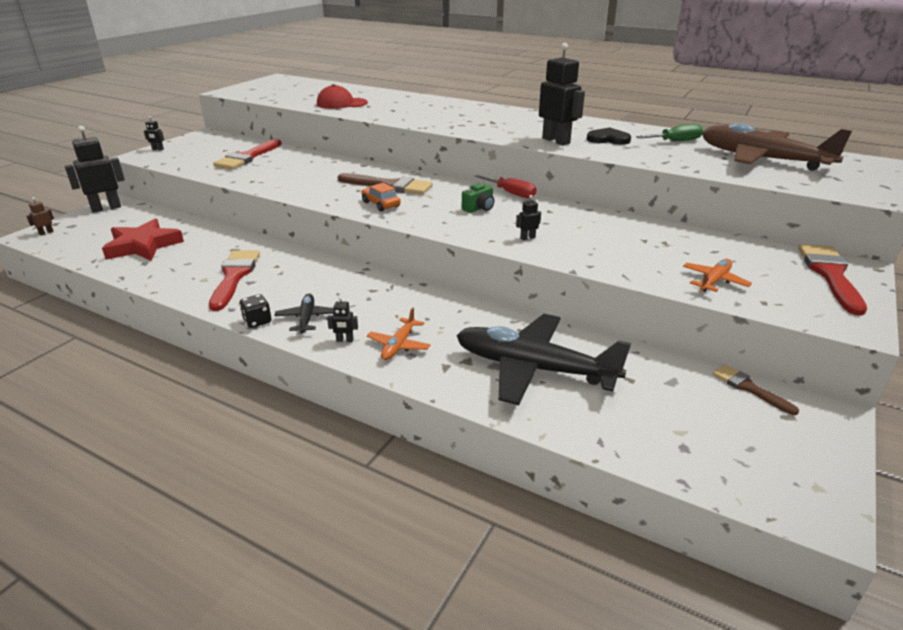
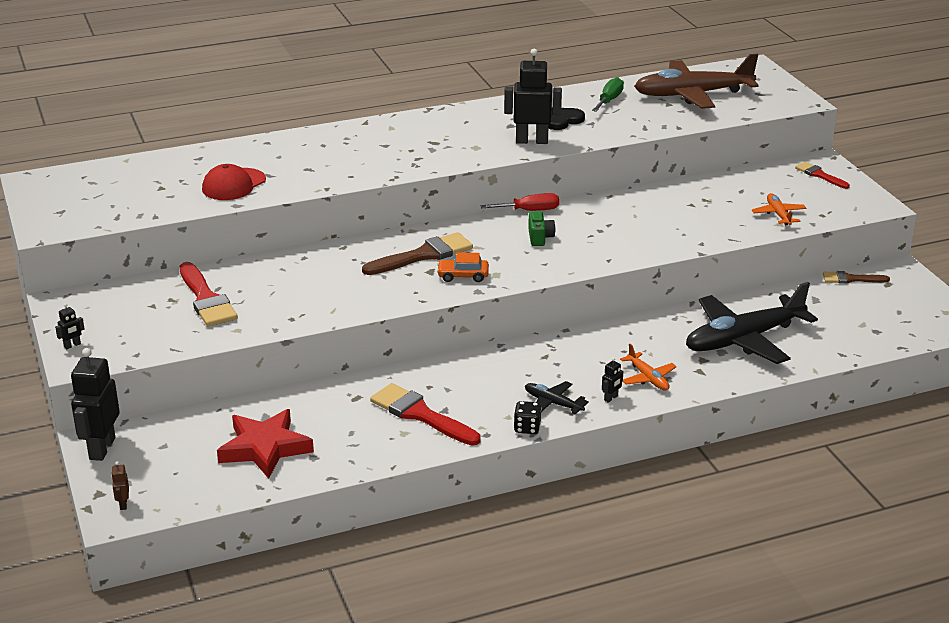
camera: 50 degrees left, 0 degrees up
(527, 238) = (625, 244): black robot -> none
(830, 275) = (819, 175): red brush -> red brush, size x0.58

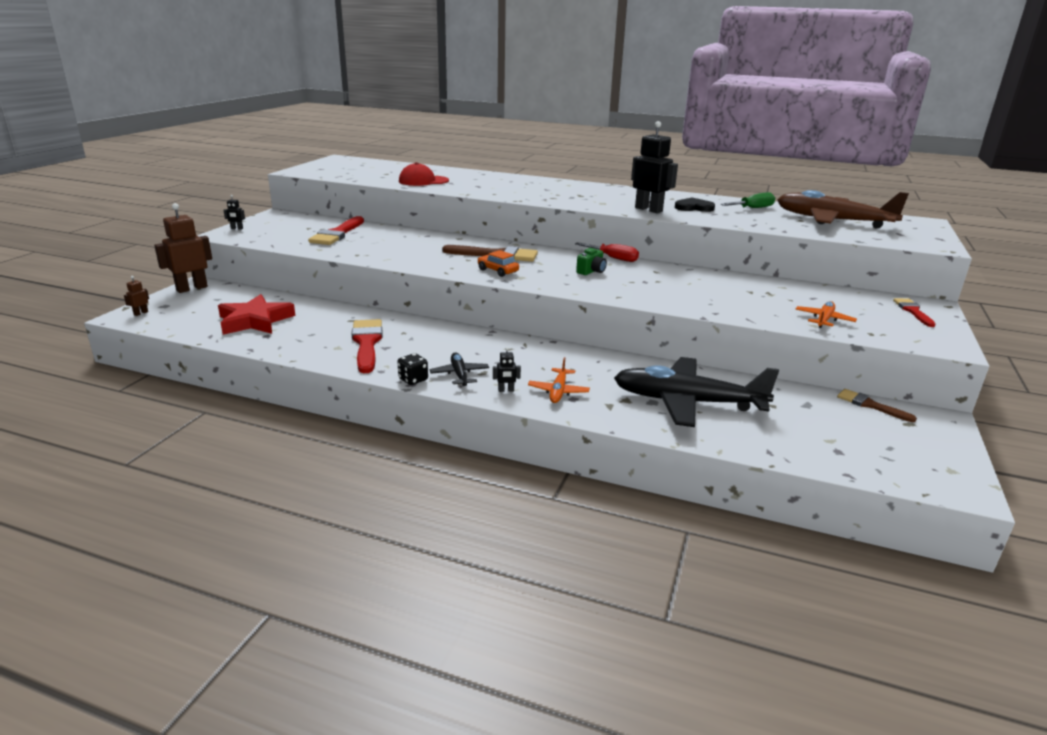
camera: 40 degrees right, 5 degrees down
(102, 448) = (192, 288): black robot -> brown robot

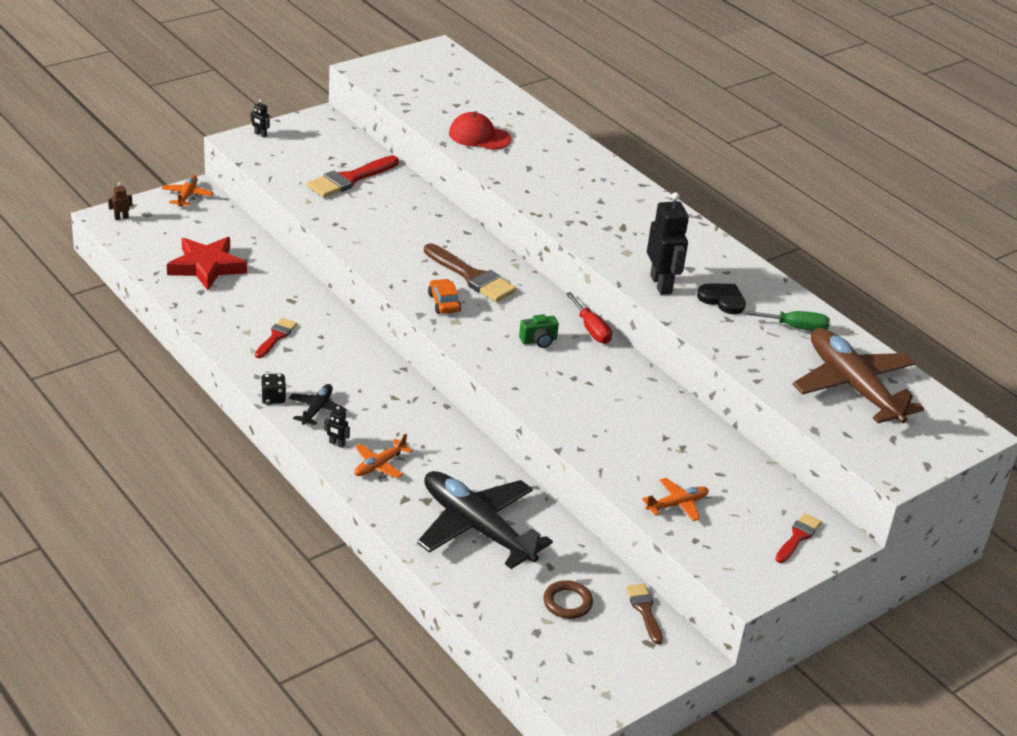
camera: 30 degrees right, 10 degrees up
(192, 288) = (187, 196): brown robot -> orange plane
(367, 343) = (276, 337): red brush -> red brush, size x0.58
(821, 422) = (567, 603): none -> brown ring

